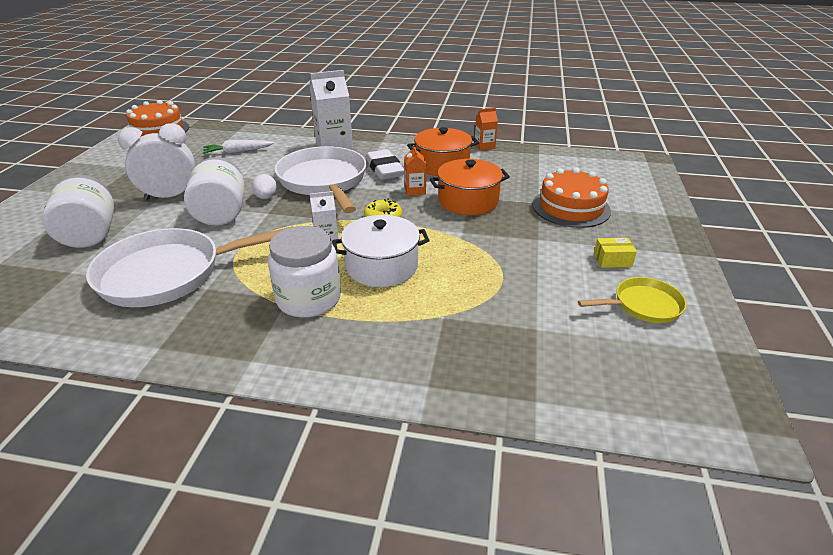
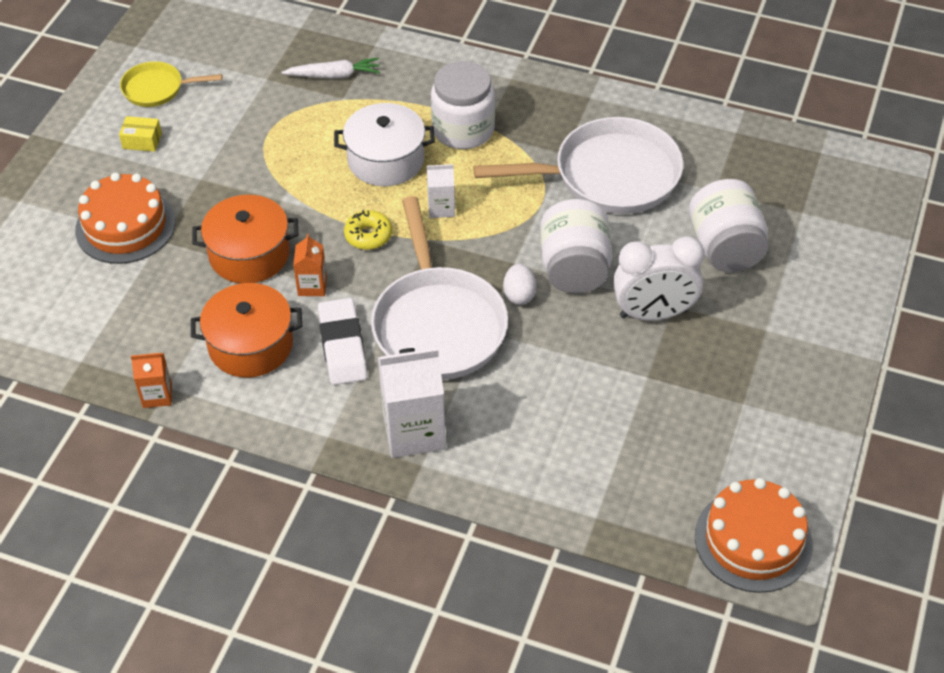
camera: 170 degrees left, 15 degrees up
(238, 152) = (580, 431): white carrot -> white carrot (334, 75)

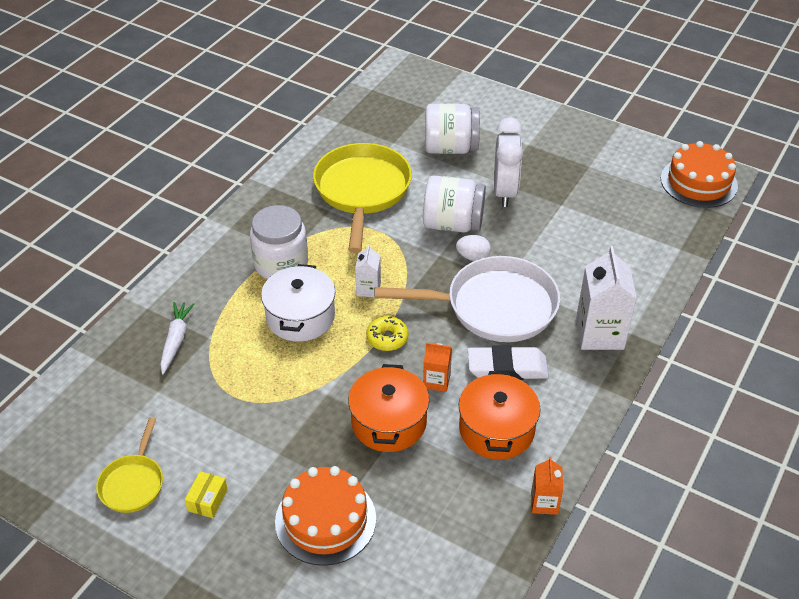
camera: 80 degrees left, 5 degrees down
(608, 176) = (362, 191): white pan -> yellow pan

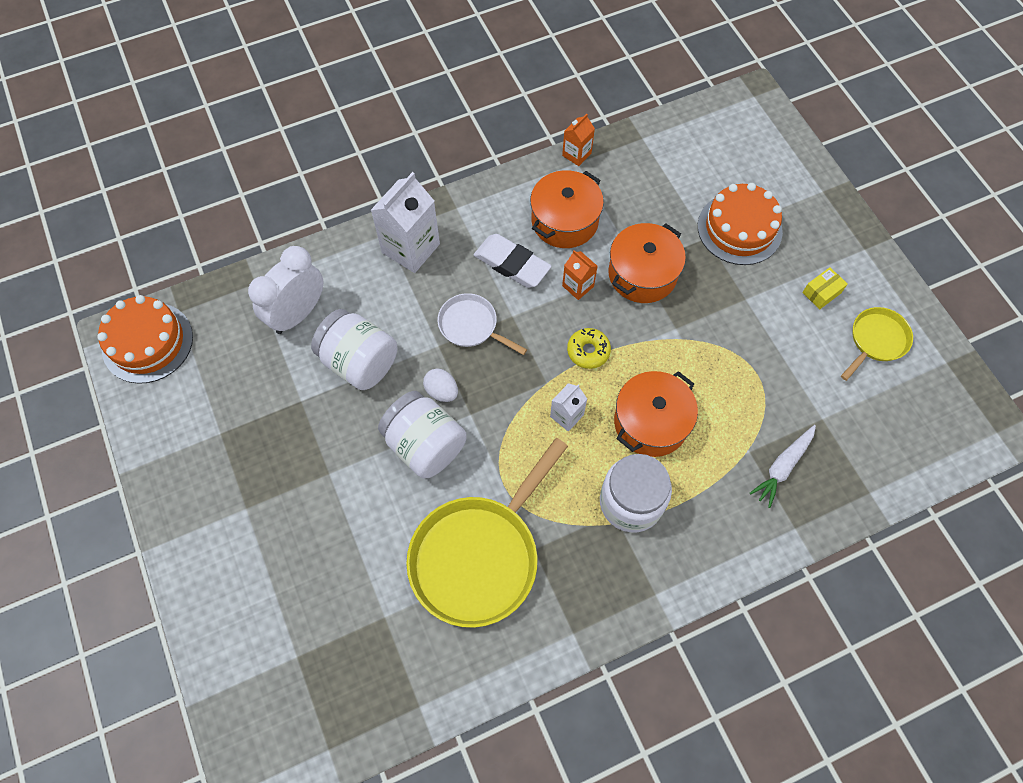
camera: 145 degrees left, 20 degrees up
(300, 317) = (651, 422): white pot -> orange pot
(450, 148) = (331, 561): white jar -> white jar (359, 362)
(494, 307) = (471, 326): white pan -> white pan, size x0.51
(504, 192) = (337, 454): white clock -> white clock (298, 314)

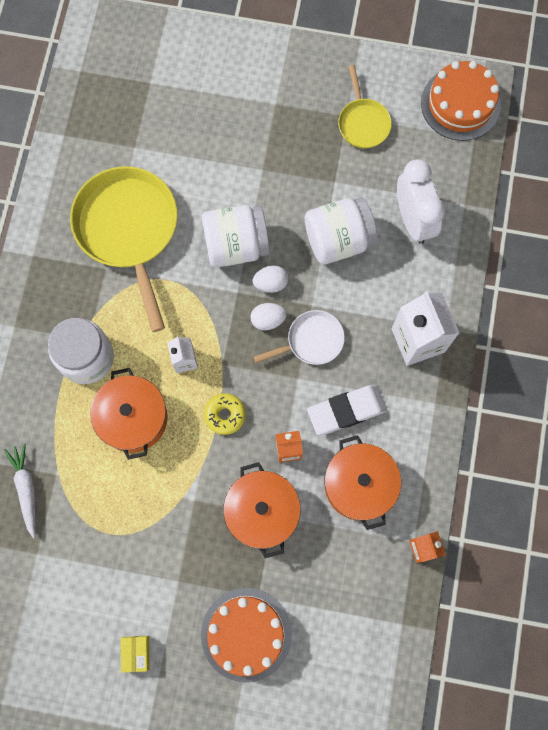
camera: 125 degrees right, 10 degrees up
(478, 372) = (268, 320): none -> white egg
(876, 340) = (62, 660): yellow pan -> yellow pan (363, 123)

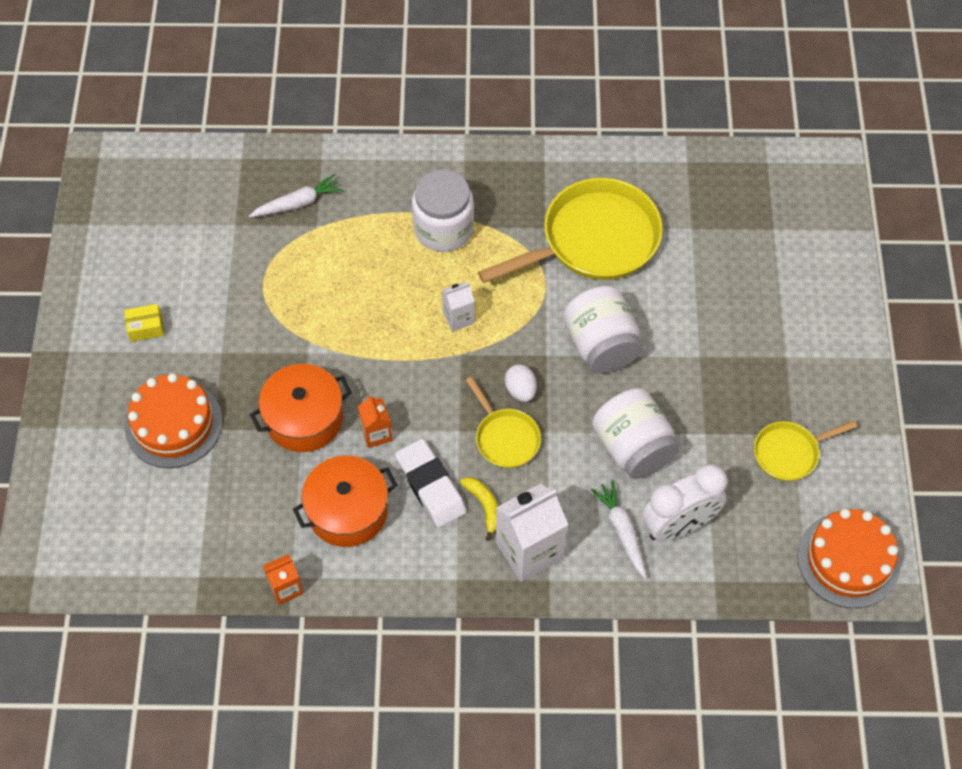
camera: 80 degrees right, 15 degrees down
(133, 418) = (386, 282): orange pot -> none
(225, 415) = (404, 366): yellow donut -> none
(270, 283) = (564, 386): white egg -> none
(311, 341) = (505, 438): white pan -> yellow pan
(372, 369) = (484, 506): none -> yellow banana
(411, 264) = (622, 531): none -> white carrot

